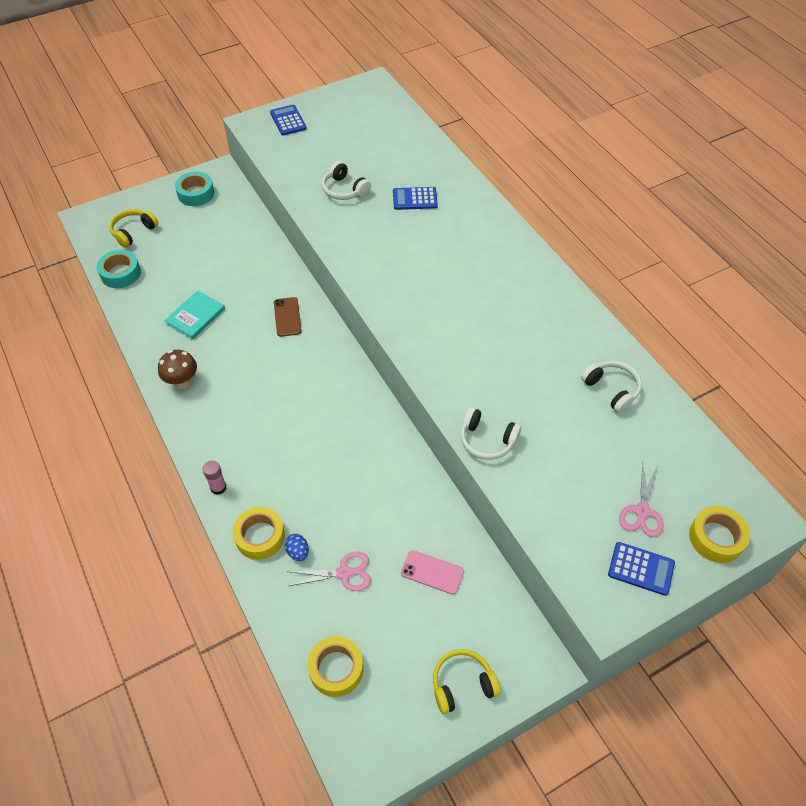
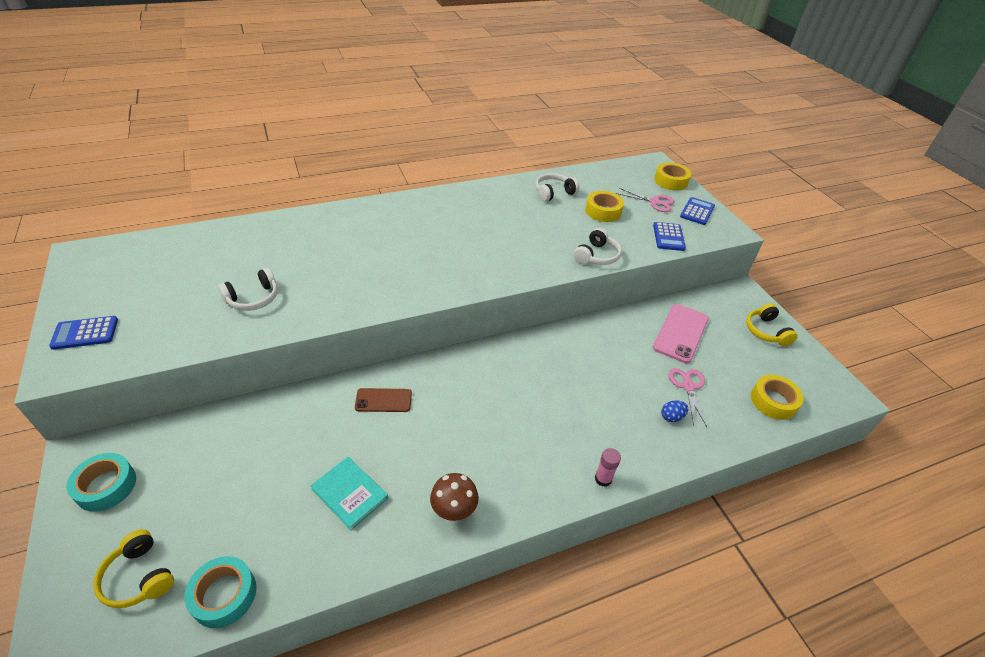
camera: 85 degrees left, 10 degrees down
(260, 536) = (658, 445): yellow tape -> yellow tape (603, 211)
(415, 199) = (299, 252): blue calculator -> blue calculator (668, 237)
(432, 572) = (680, 333): pink phone -> pink phone, size x1.61

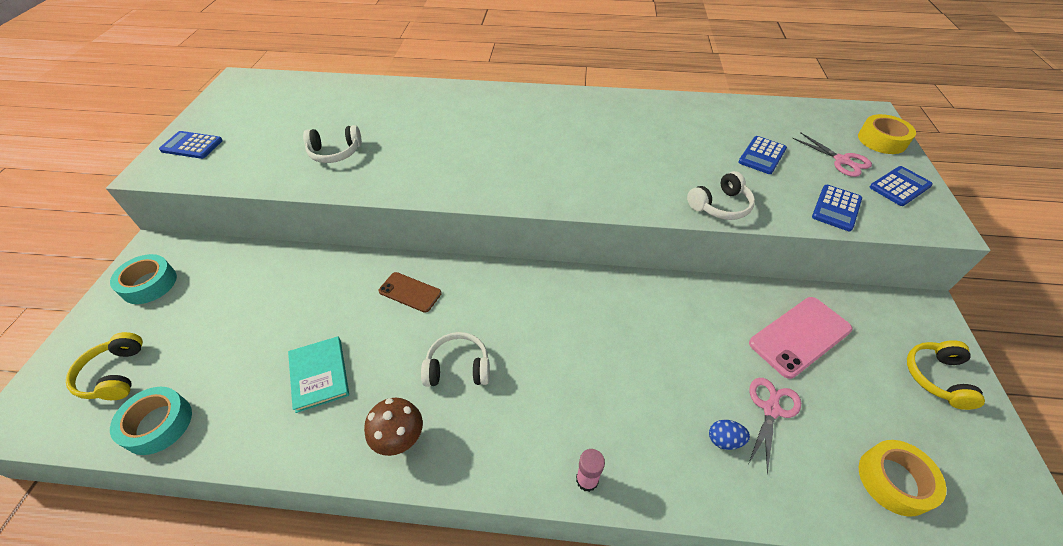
camera: 30 degrees right, 5 degrees up
(554, 193) = (711, 121): white headphones -> white headphones (458, 367)
(603, 211) = (762, 155): yellow tape -> blue calculator

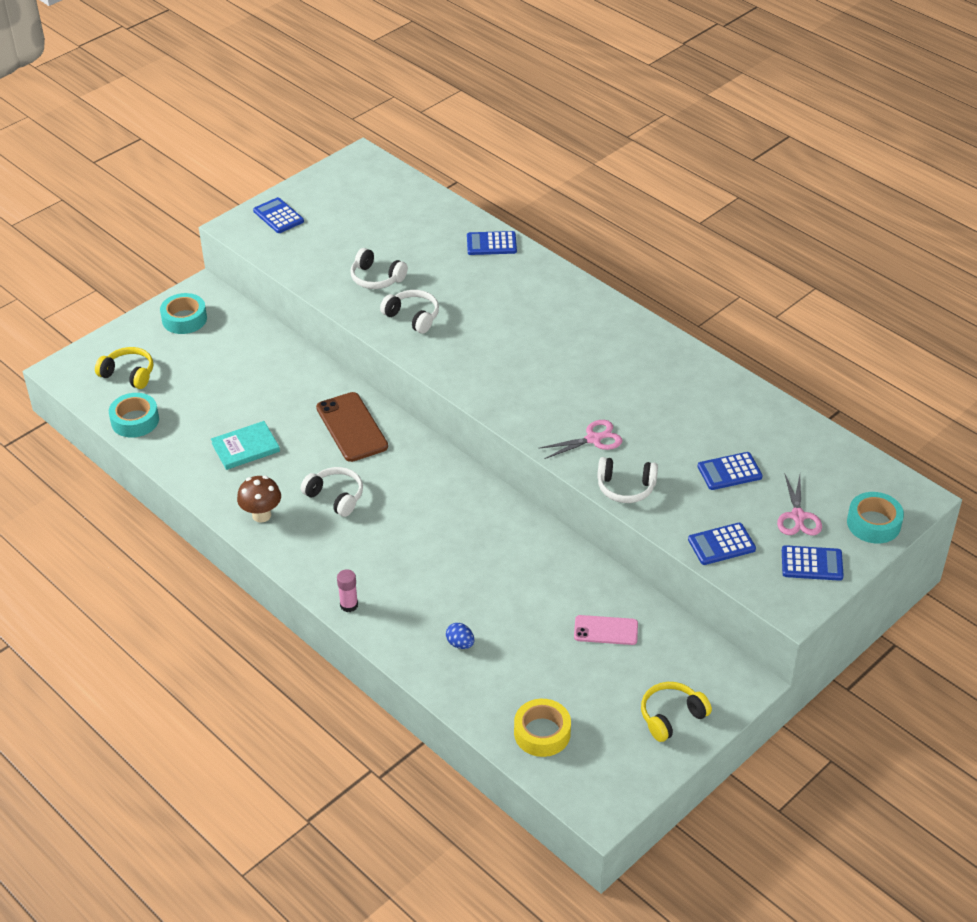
camera: 40 degrees right, 5 degrees down
(115, 374) = (128, 374): yellow headphones -> yellow headphones turned 90 degrees clockwise
(319, 374) = (245, 447): turquoise book -> turquoise book turned 45 degrees clockwise
(399, 166) = (413, 317): none -> white headphones
(408, 92) = (491, 244): none -> blue calculator
(410, 292) = (352, 427): brown phone -> brown phone, size x1.61
(771, 409) = (516, 651): pink scissors -> pink scissors (593, 439)
(800, 336) = (606, 630): pink phone -> pink phone, size x0.62
(882, 140) = (873, 523): yellow tape -> turquoise tape

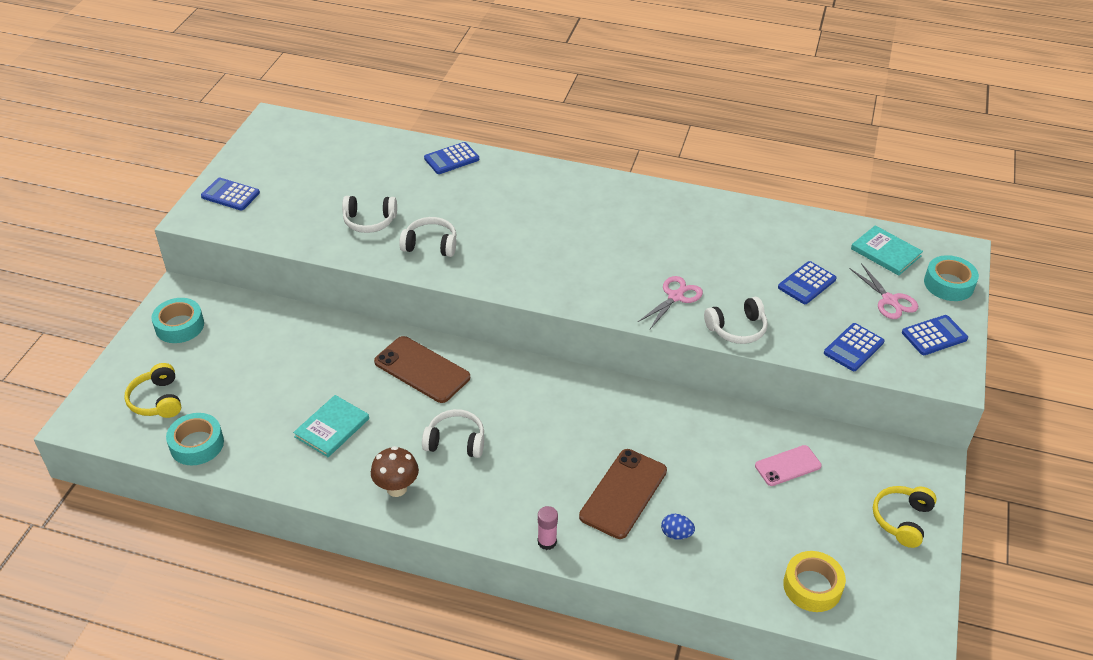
camera: 30 degrees left, 0 degrees up
(128, 374) = (157, 400): yellow headphones -> yellow headphones turned 105 degrees counterclockwise
(442, 594) = (623, 493): none -> brown phone
(837, 471) = (886, 252): none -> turquoise book

